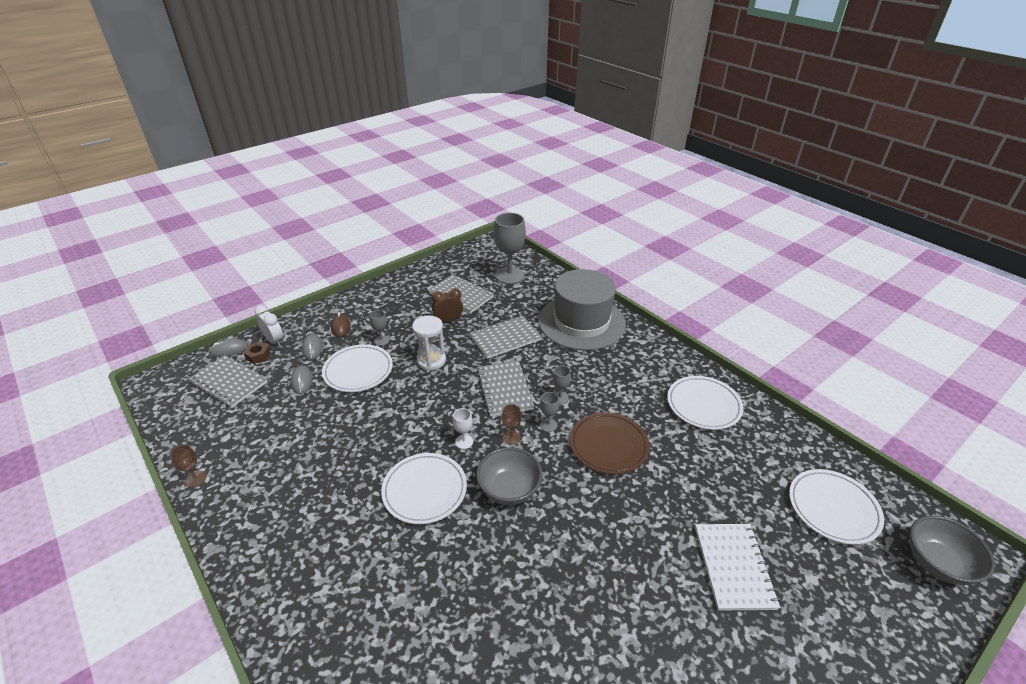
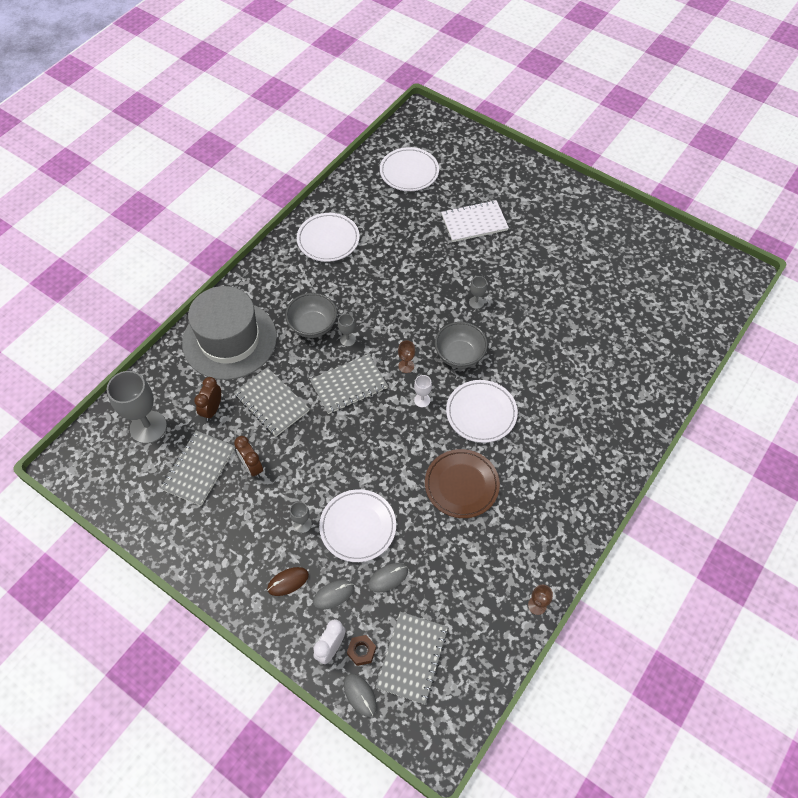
camera: 105 degrees left, 20 degrees up
(431, 361) = (324, 461): white hourglass -> none
(512, 306) = (212, 409): none -> brown clock
(548, 425) = (383, 342): grey goblet -> grey goblet (476, 302)
(608, 445) = (393, 298): brown plate -> brown plate (461, 485)
(937, 563) = (434, 131): grey bowl -> grey bowl (313, 326)

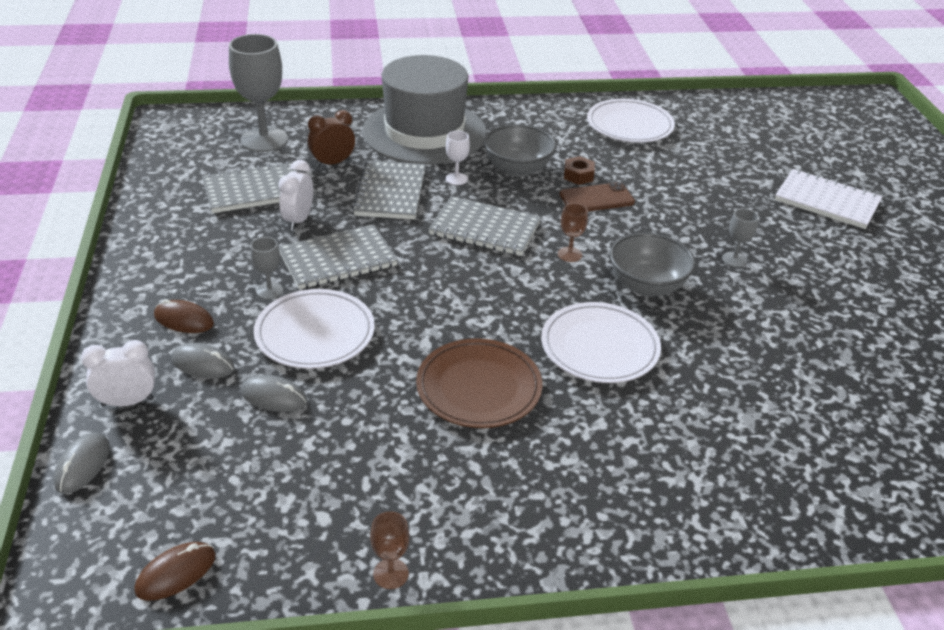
camera: 45 degrees right, 20 degrees down
(252, 467) = (298, 220): brown clock -> white clock
(347, 340) = (537, 198): grey goblet -> none
(361, 651) = (147, 431): brown nut -> brown nut (578, 175)
(374, 314) = (596, 198): none -> brown phone
(409, 172) = (798, 128): white plate -> none
(412, 658) = (181, 485): grey notebook -> grey notebook (338, 260)
(422, 400) = (545, 290): white goblet -> white goblet (456, 179)
(465, 692) = (176, 573): none -> brown mouse

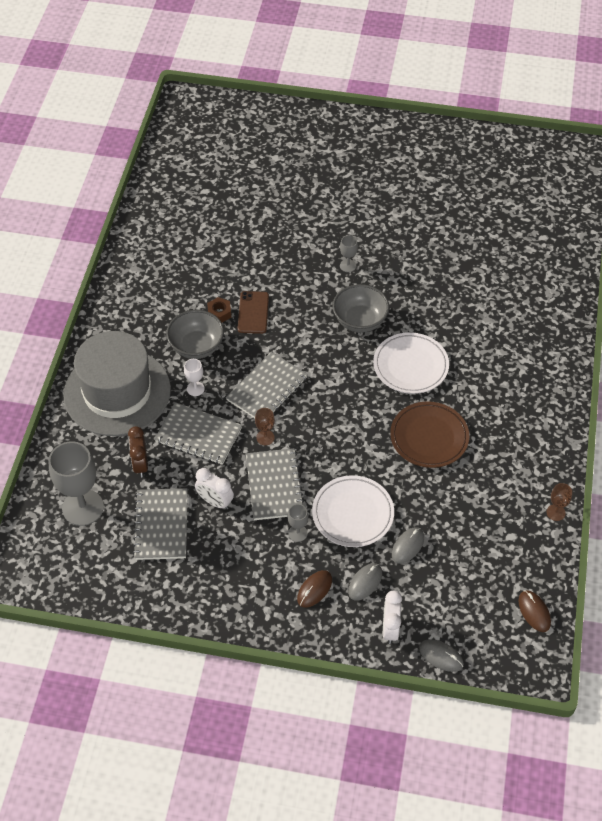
camera: 70 degrees left, 15 degrees up
(569, 254) = (313, 350): brown goblet -> brown goblet (265, 437)
(629, 125) = (162, 258): white plate -> none
(827, 201) = (302, 190): white notebook -> none

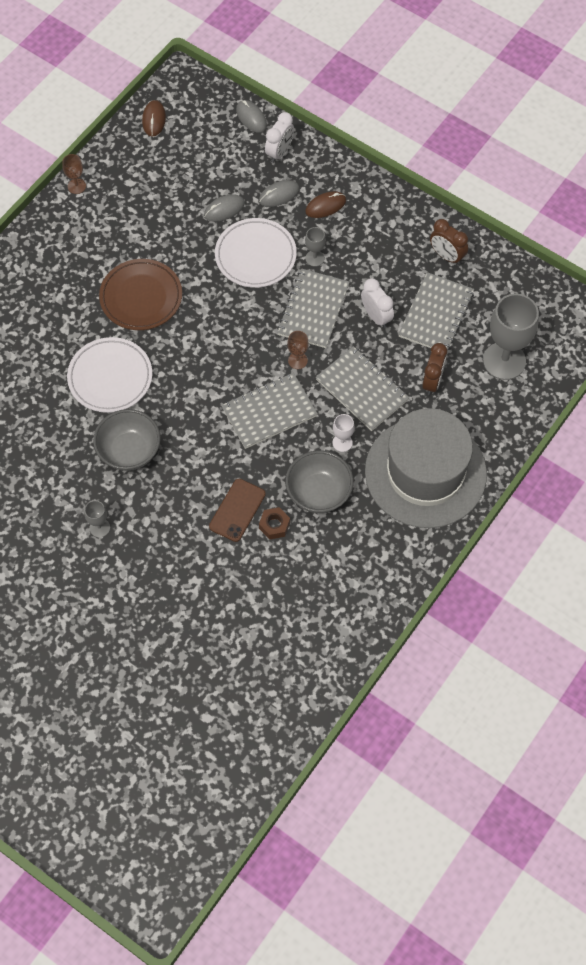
camera: 155 degrees left, 10 degrees up
(174, 586) = (446, 256): none -> brown clock

